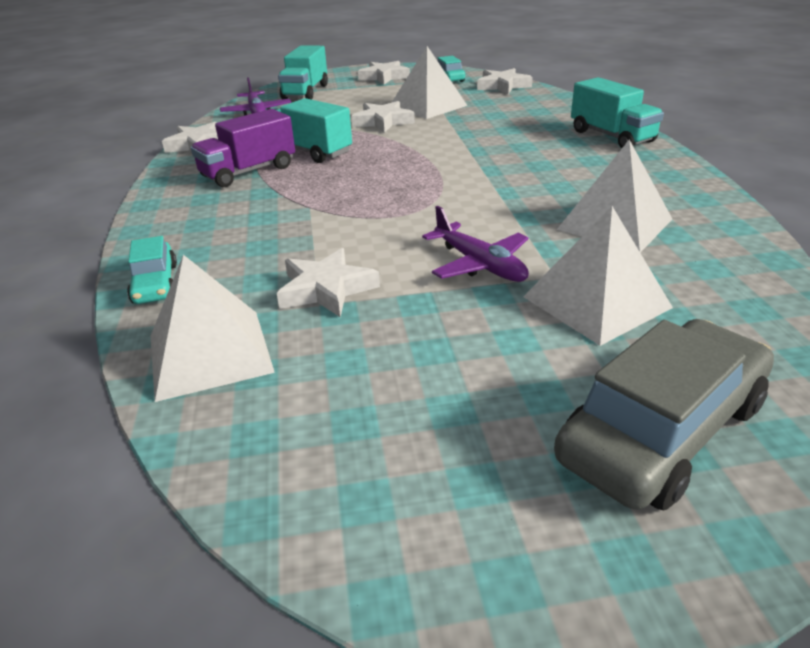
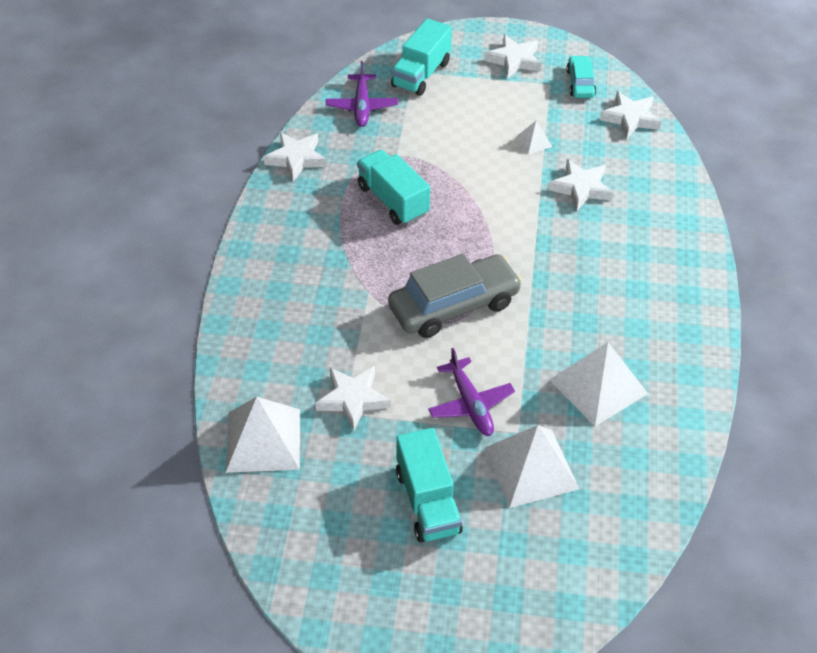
camera: 15 degrees right, 15 degrees up
(155, 284) = (237, 358): turquoise car -> none
(248, 172) = (331, 221): purple truck -> none
(383, 121) = (477, 162): white star -> white star (581, 188)
(428, 106) = (533, 142): white pyramid -> white pyramid, size x0.47
(611, 136) = (680, 254): turquoise truck -> turquoise truck (427, 501)
(662, 431) = (505, 582): grey car -> grey car (454, 306)

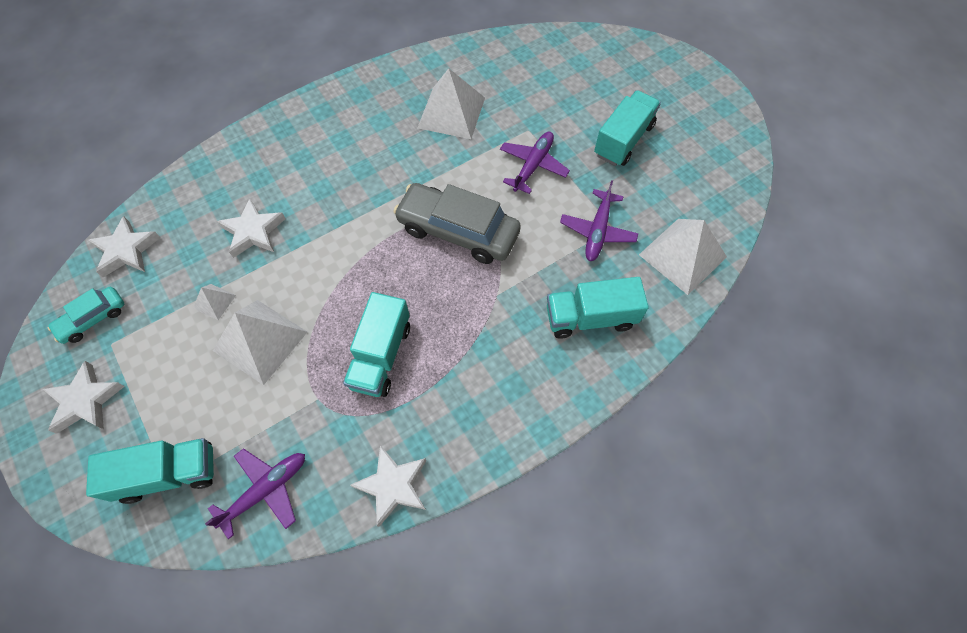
camera: 130 degrees left, 15 degrees up
(285, 334) = (590, 317): none -> turquoise truck
(353, 399) = (598, 231): white star -> purple plane
(531, 468) = (547, 109): white pyramid -> white pyramid (260, 341)

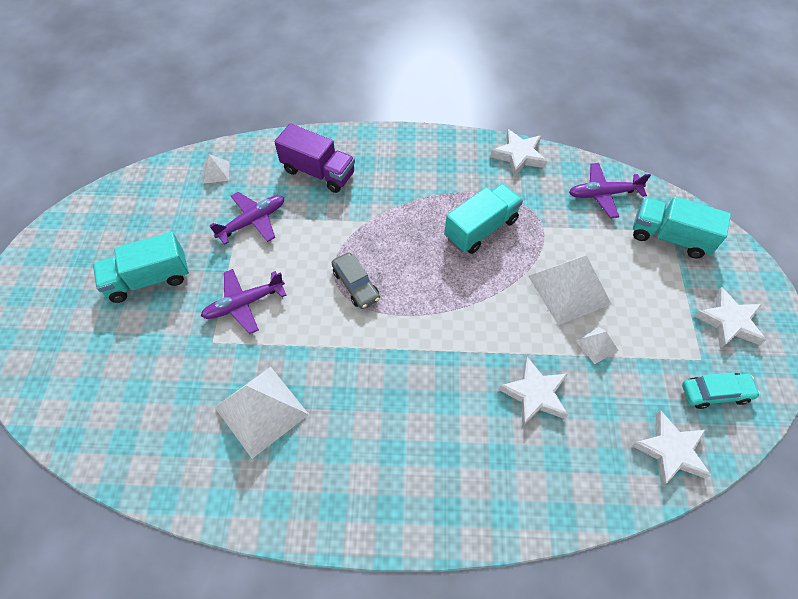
camera: 145 degrees left, 5 degrees down
(458, 231) = (356, 285): grey car -> grey car, size x0.53
(590, 317) = (318, 172): turquoise truck -> purple truck
(682, 255) = (216, 172): white pyramid -> white pyramid, size x0.47

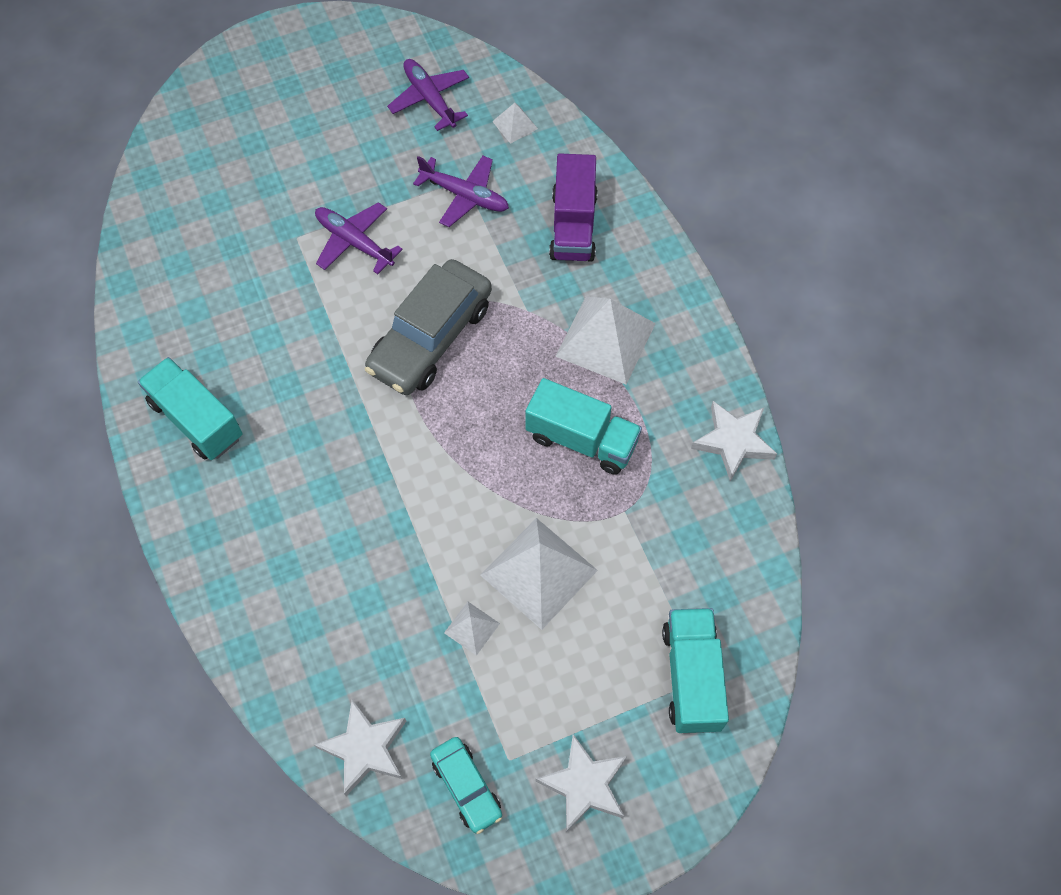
camera: 65 degrees right, 5 degrees up
(149, 279) = (342, 142): turquoise truck -> turquoise truck (196, 419)
(261, 410) = (240, 319): white pyramid -> white pyramid (605, 339)
(356, 285) = (430, 337): grey car -> grey car, size x1.89
(535, 394) = (374, 578): white star -> none
(603, 194) = (723, 571): purple plane -> purple plane (430, 99)

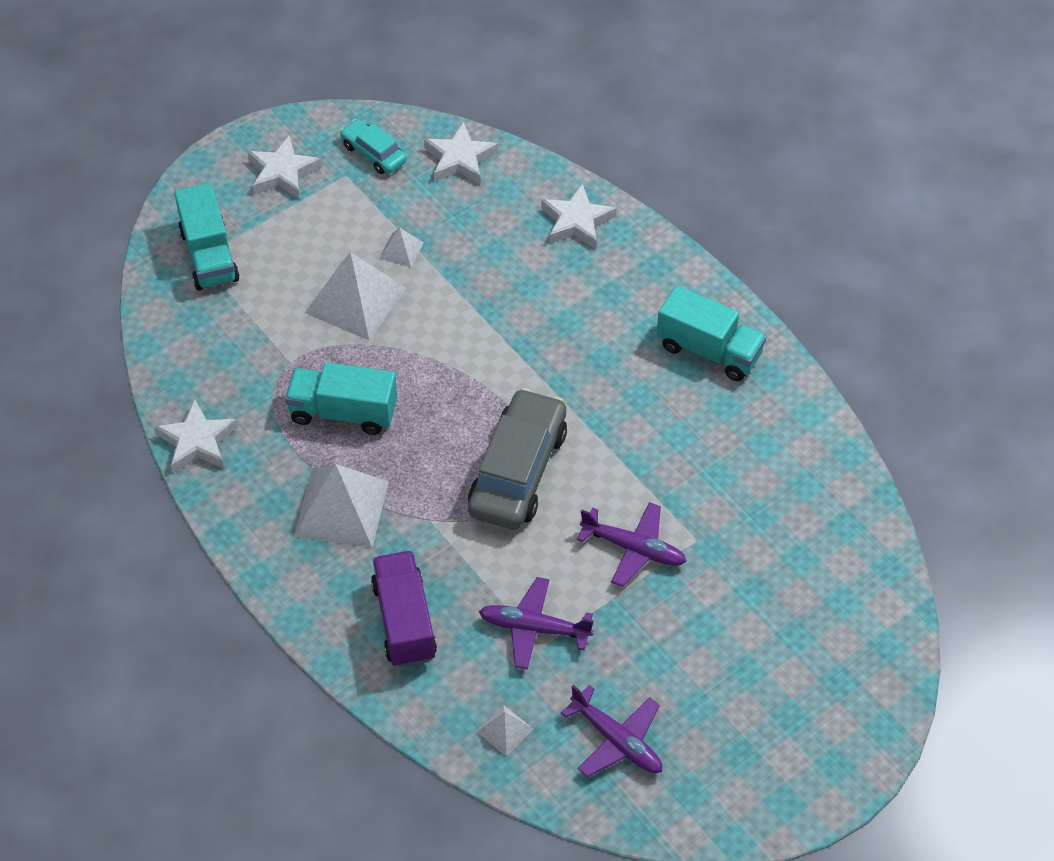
camera: 165 degrees right, 10 degrees down
(264, 617) = (576, 221): none -> white star

